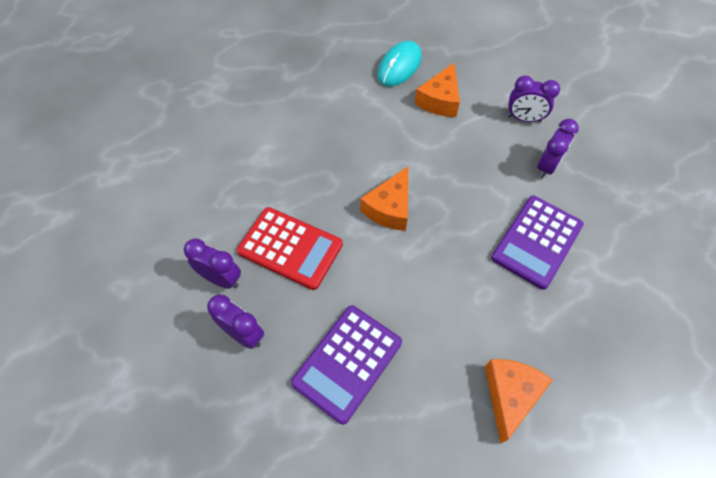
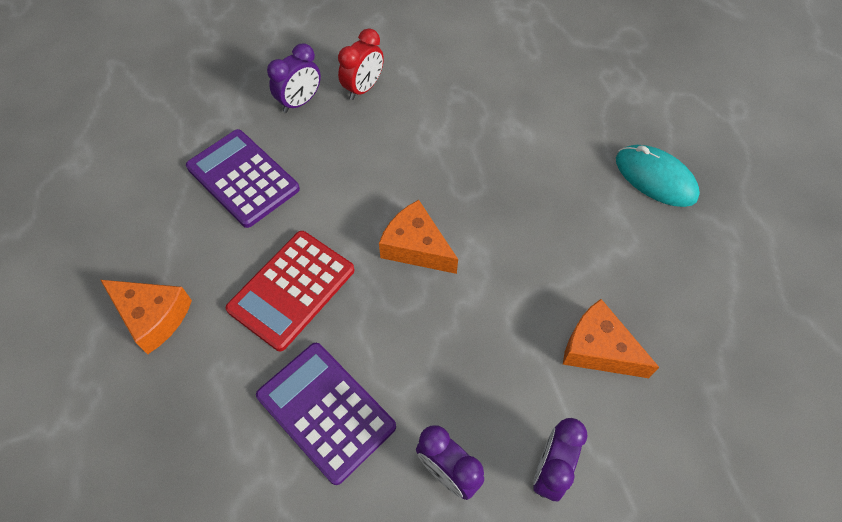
camera: 100 degrees right, 0 degrees up
(221, 279) = (363, 88): purple clock -> red clock
(290, 248) = (384, 145): red calculator -> red calculator (291, 289)
(399, 66) = (674, 307): turquoise mouse -> turquoise mouse (655, 178)

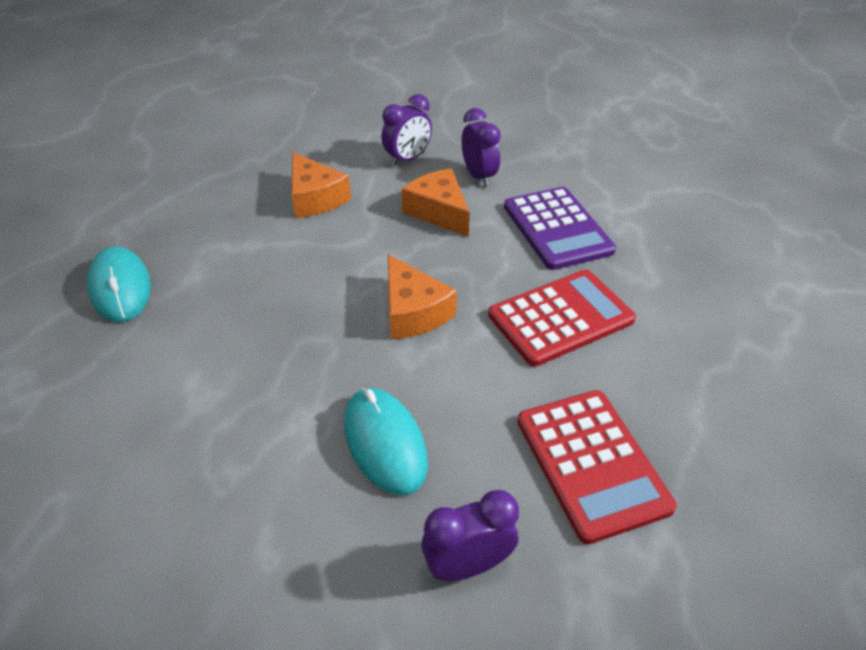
camera: 155 degrees left, 15 degrees down
(153, 316) = (717, 342): orange cheese -> orange cheese (438, 212)
(243, 178) = (591, 463): purple calculator -> red calculator
(363, 88) = (354, 548): red clock -> none
(378, 143) = (385, 442): none -> turquoise mouse

